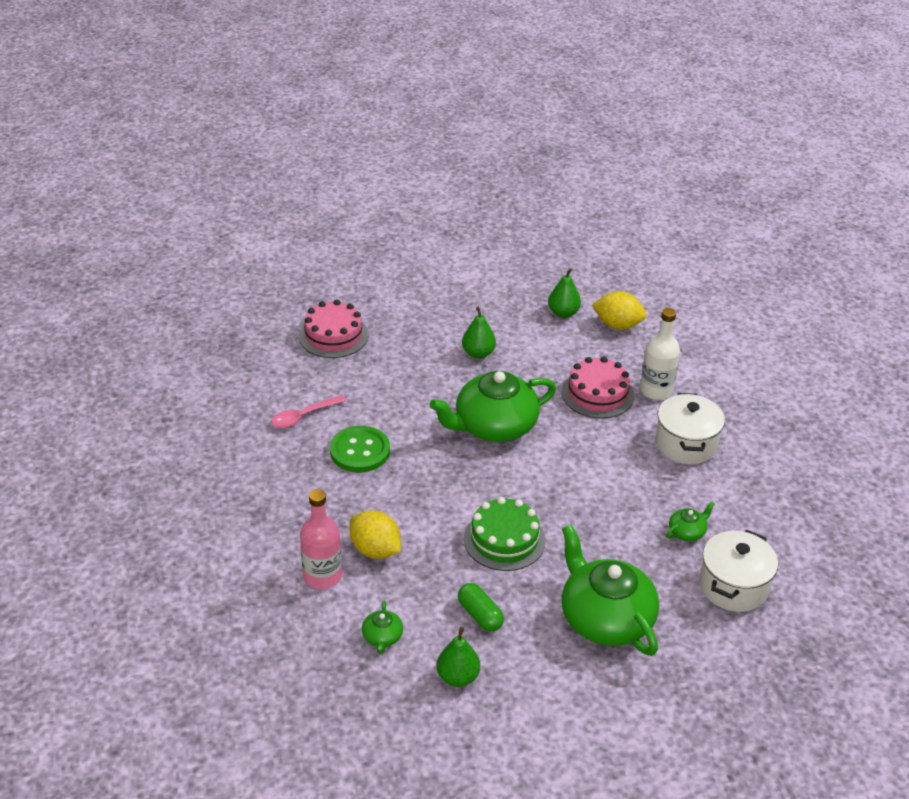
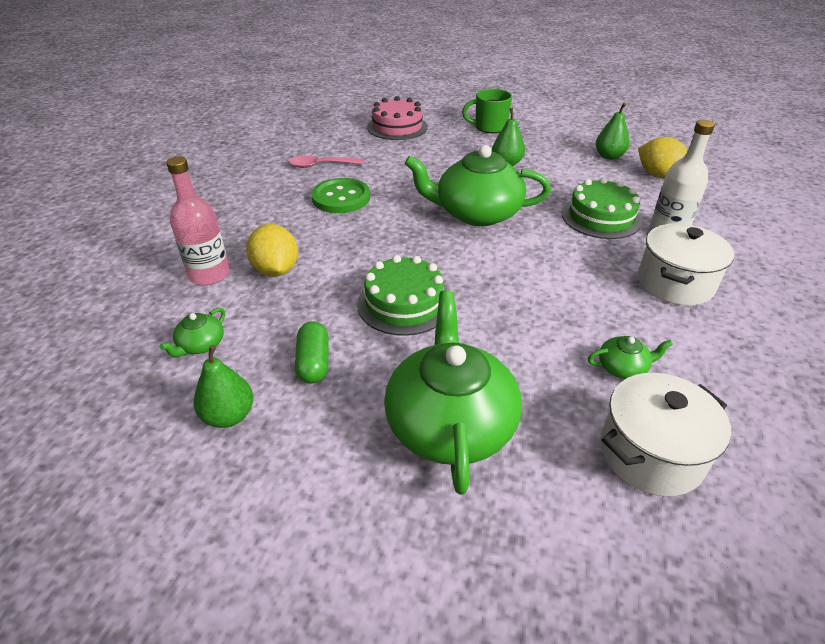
camera: 30 degrees right, 0 degrees up
(427, 306) = (489, 127): none -> green mug
(597, 394) = (601, 217): pink cake -> green cake

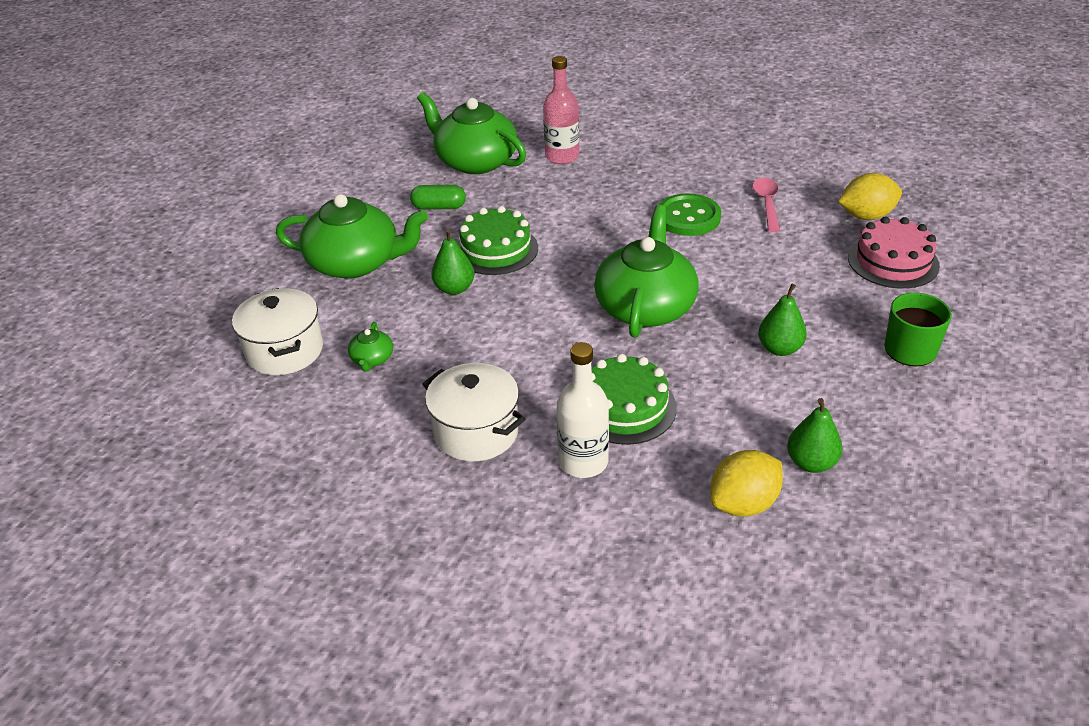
camera: 100 degrees right, 0 degrees up
(200, 345) = (475, 161): green teapot -> green teapot, size x2.38
(229, 416) = (402, 178): green pear -> green pear (454, 288)
(276, 270) = (561, 186): yellow lemon -> yellow lemon (866, 216)

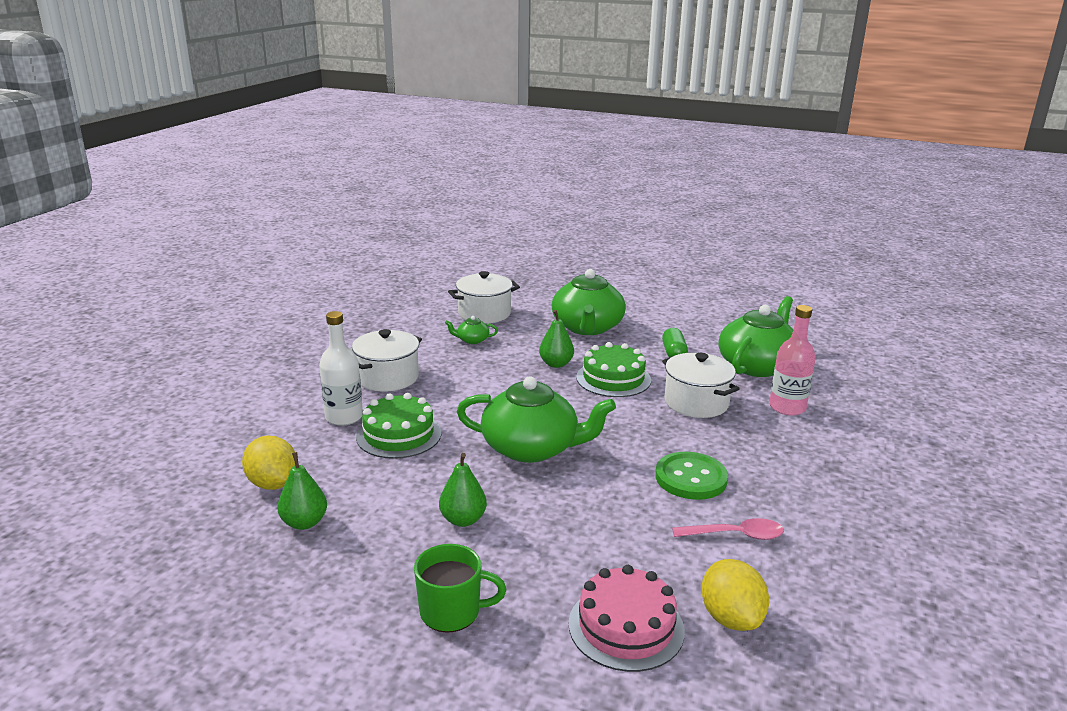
camera: 85 degrees right, 15 degrees down
(551, 203) = (696, 402): none -> white pot

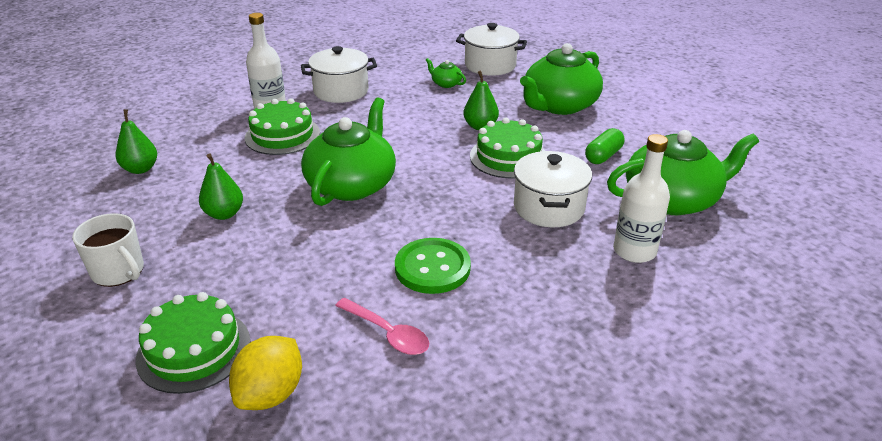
camera: 40 degrees right, 10 degrees up
(273, 484) = (164, 136): yellow lemon -> none
(452, 612) = (119, 272): green mug -> white mug
(531, 448) = (352, 184): green teapot -> green teapot turned 120 degrees counterclockwise
(626, 626) = (194, 350): pink cake -> green cake
(787, 407) = (634, 251): pink bottle -> white bottle

